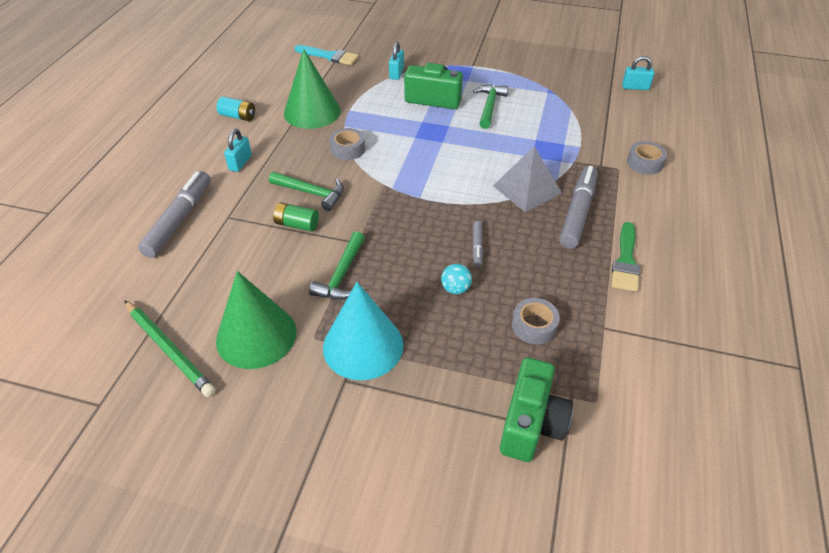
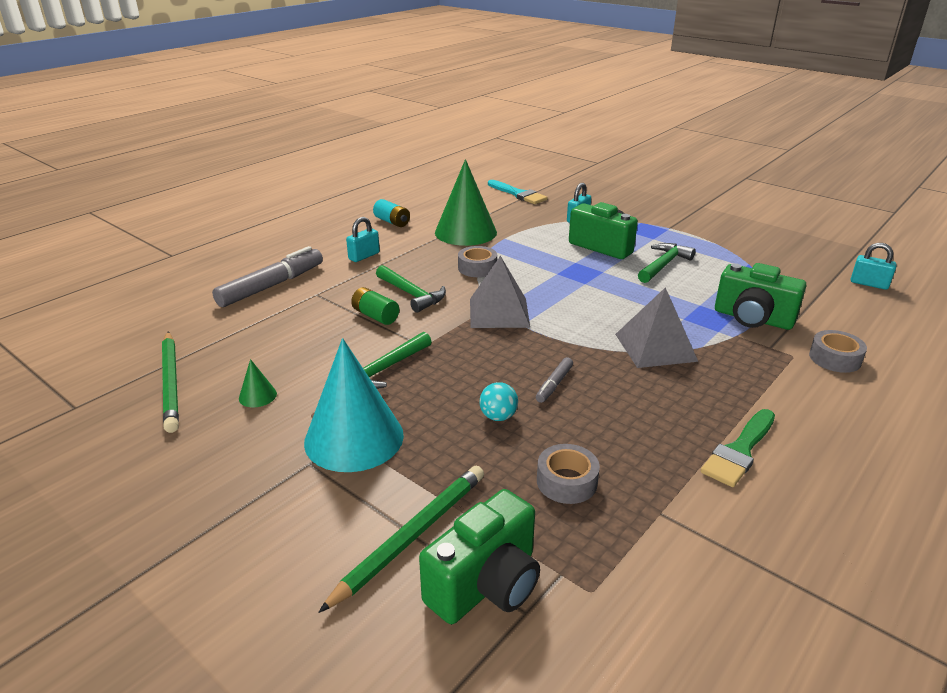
camera: 25 degrees right, 15 degrees down
(256, 335) = (257, 396): green cone -> green cone, size x0.41
(394, 190) = (499, 312): none -> grey pyramid
(460, 409) = (411, 536): none -> green pencil
(577, 142) = (752, 318): none -> green camera
(577, 213) = (706, 385): grey marker -> none

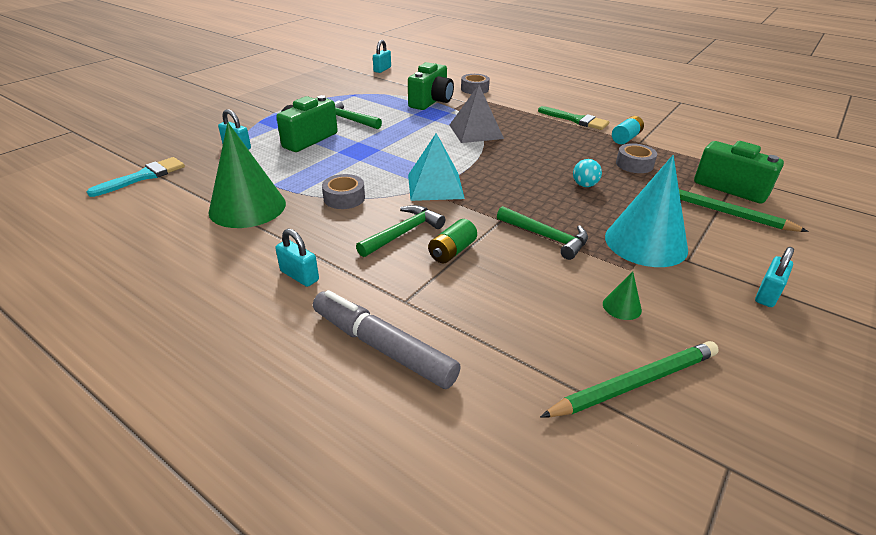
camera: 95 degrees left, 5 degrees up
(222, 509) = (767, 294): none -> turquoise padlock
(392, 222) = (190, 263): turquoise battery -> turquoise battery (625, 138)
(499, 312) = (435, 186): grey pyramid -> turquoise pyramid
(554, 384) = (536, 165): grey marker -> none

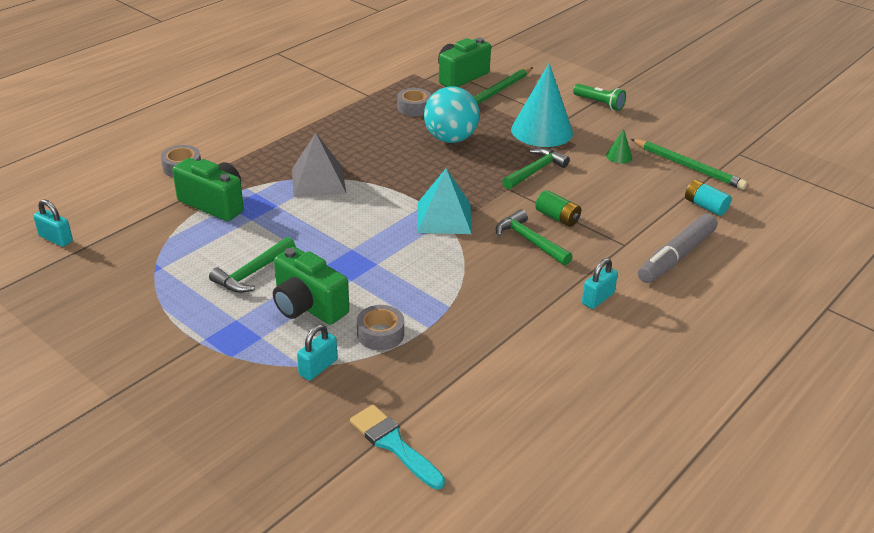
camera: 85 degrees left, 0 degrees up
(247, 207) = (479, 341): green cone -> none
(344, 198) = (464, 275): grey tape -> grey tape (380, 334)
(576, 120) = (305, 117): green brush -> none
(584, 185) = (450, 139): turquoise ball -> turquoise ball, size x2.16
(625, 138) = (358, 100): turquoise battery -> turquoise battery (705, 206)
(635, 383) = (688, 167): green pencil -> green pencil turned 150 degrees clockwise
(767, 294) = (599, 103): turquoise padlock -> green flashlight

